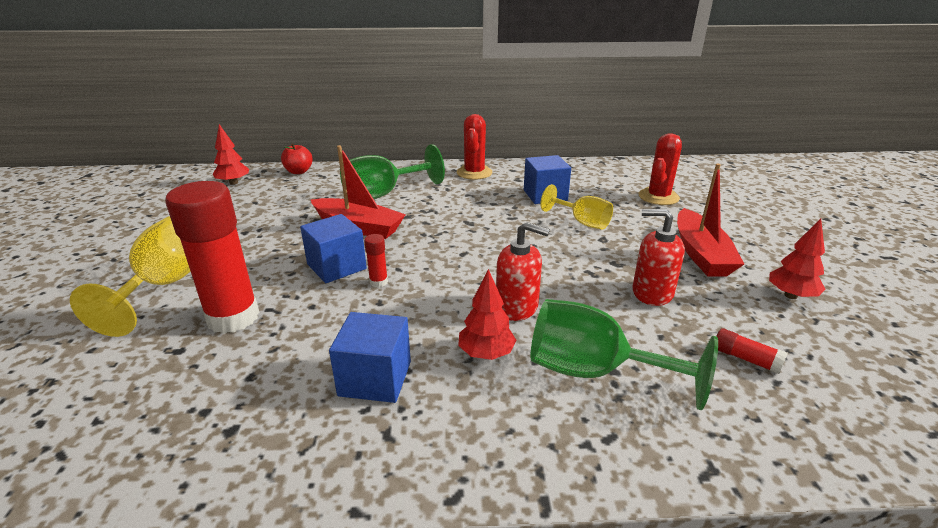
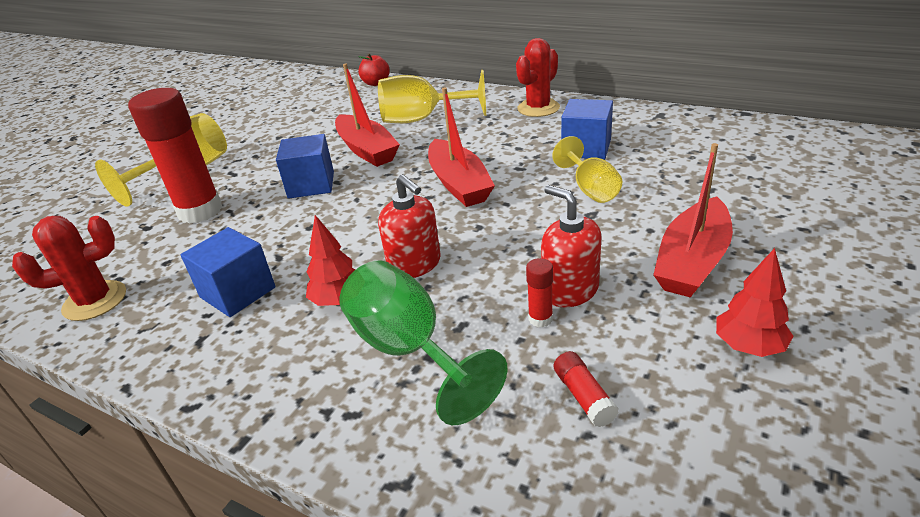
camera: 35 degrees right, 5 degrees up
(233, 183) = (315, 87): red tree -> none
(378, 282) = (327, 208): red glue stick -> red glue stick (540, 319)
(383, 194) = (422, 119): green goblet -> yellow goblet
(478, 238) = (459, 184): none -> red boat
(658, 197) = (730, 176): red cactus -> red cactus (95, 301)

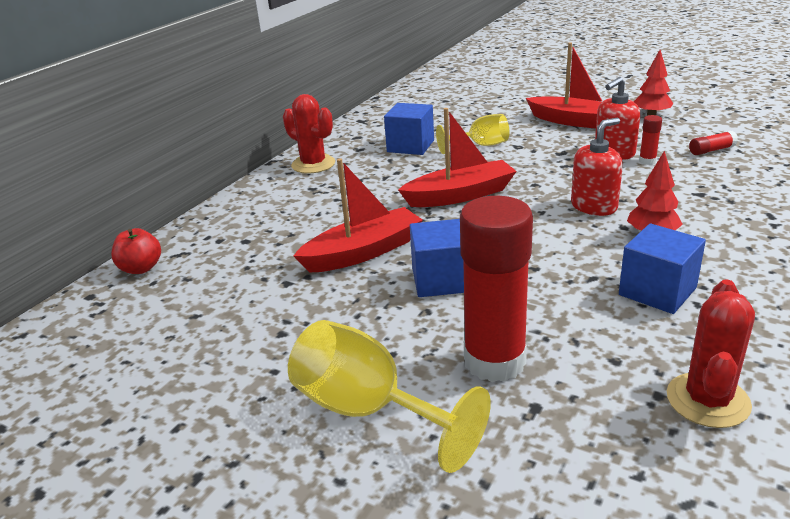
camera: 90 degrees left, 5 degrees down
(95, 301) = (707, 400): red cactus -> red cactus turned 45 degrees clockwise
(409, 350) = (699, 200): green goblet -> none
(422, 119) = (297, 223): yellow goblet -> none

